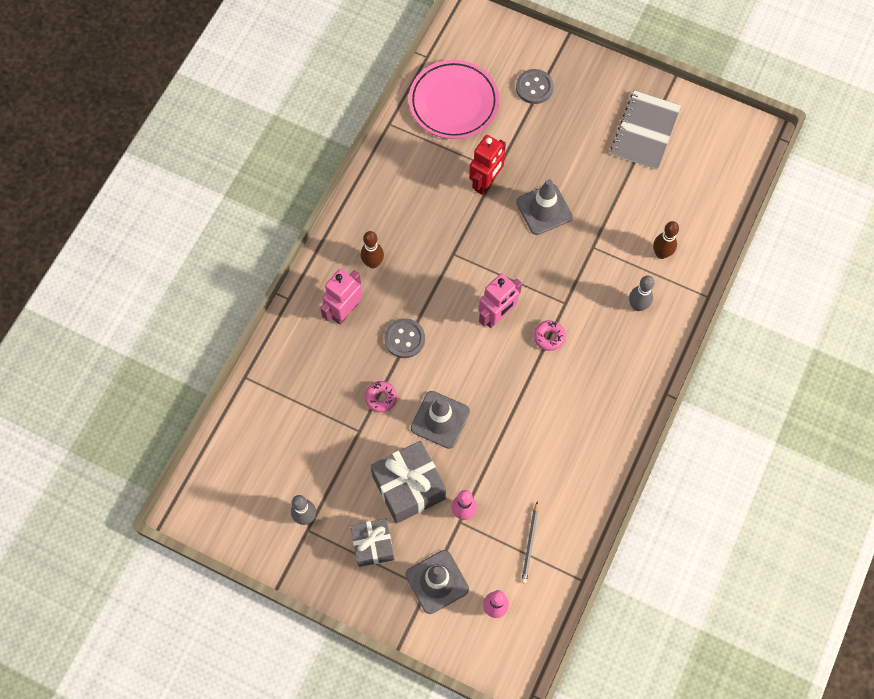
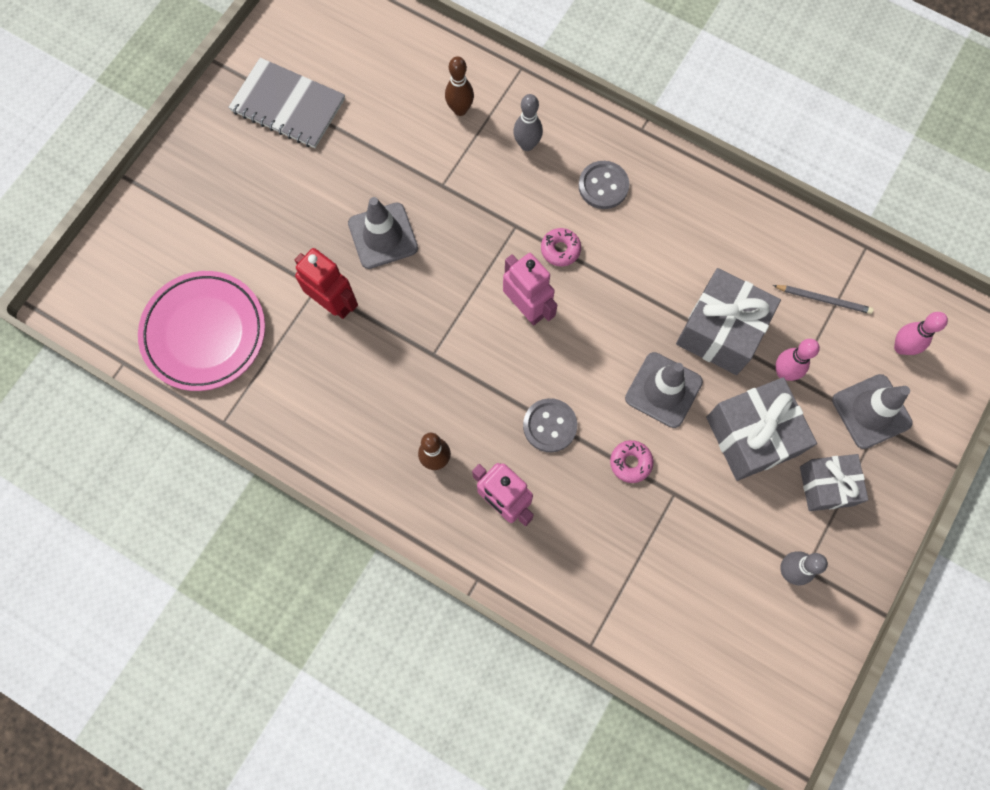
camera: 85 degrees left, 5 degrees up
(493, 461) = (720, 331): none -> grey gift
(534, 87) = (199, 228): grey button -> grey button (603, 186)

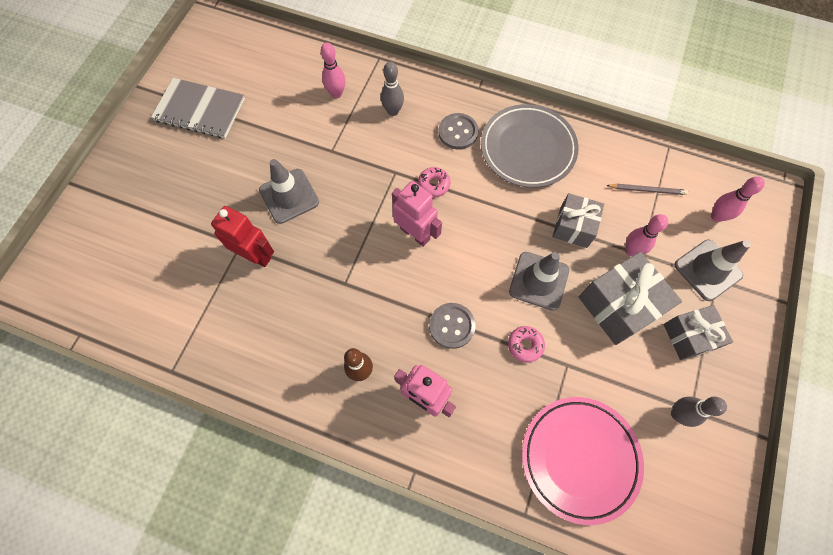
camera: 10 degrees left, 5 degrees down
(204, 333) = (148, 298): pink plate -> pink plate (579, 458)
(460, 109) = (336, 93): brown bowling pin -> pink bowling pin
(686, 222) = (527, 149): none -> grey plate
(720, 331) = (573, 227): grey gift -> grey gift, size x0.65

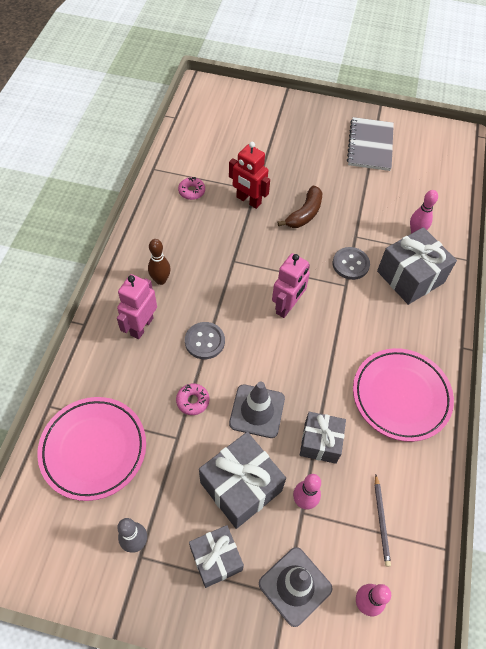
camera: 80 degrees right, 10 degrees down
(255, 255) = (248, 200): red robot -> red robot turned 105 degrees clockwise
(289, 196) = (304, 214): grey traffic cone -> brown banana
(393, 111) = (410, 277): grey bowling pin -> grey gift
(433, 184) = (340, 316): pink donut -> pink donut (192, 191)
(458, 132) = (402, 332): grey button -> grey button (350, 264)
(527, 149) = (401, 396): grey plate -> pink plate

